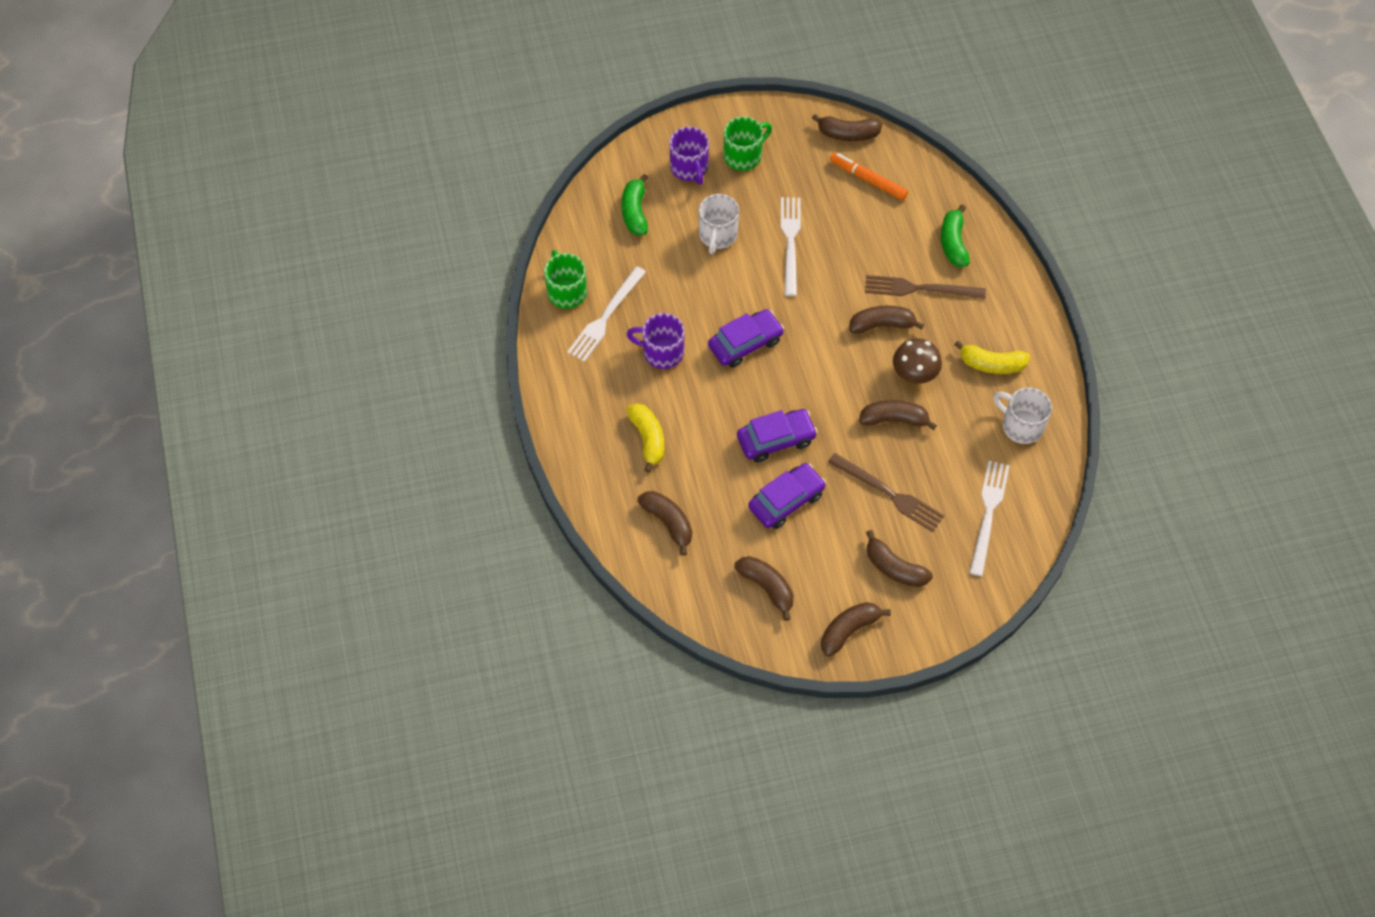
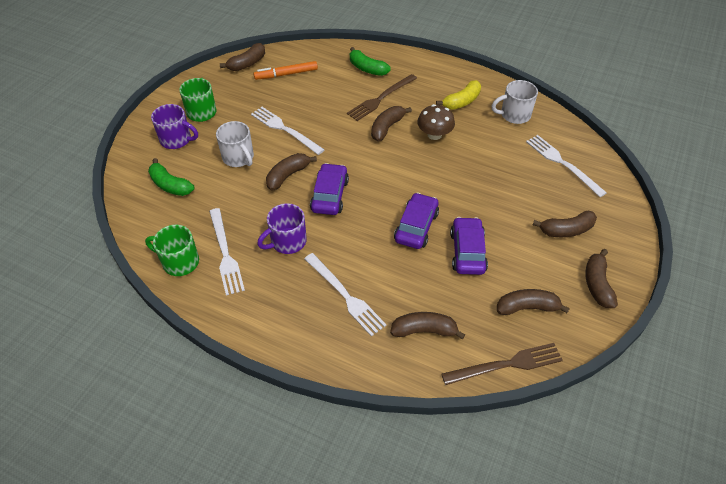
camera: 50 degrees left, 10 degrees down
(648, 439) = (345, 295): yellow banana -> white fork
(889, 494) = (508, 198): brown fork -> brown fork (506, 365)
(894, 419) = (457, 163): brown banana -> brown banana (288, 175)

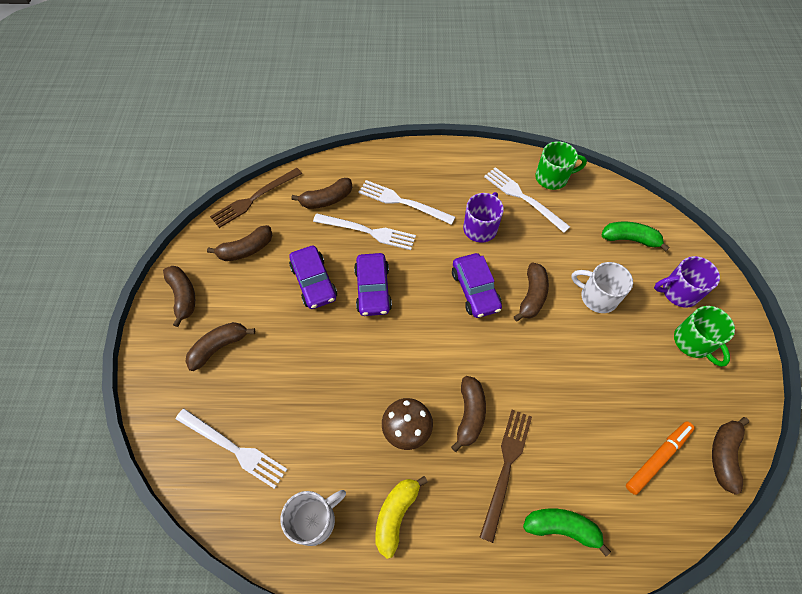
camera: 155 degrees right, 10 degrees up
(285, 129) = (582, 357): white fork -> white fork (368, 231)

